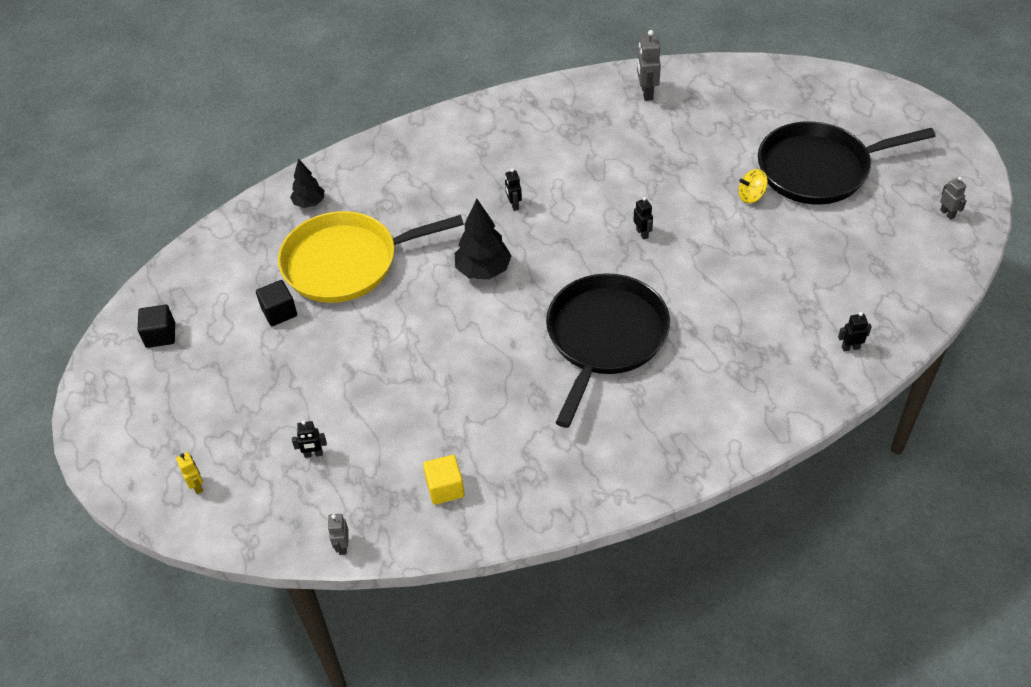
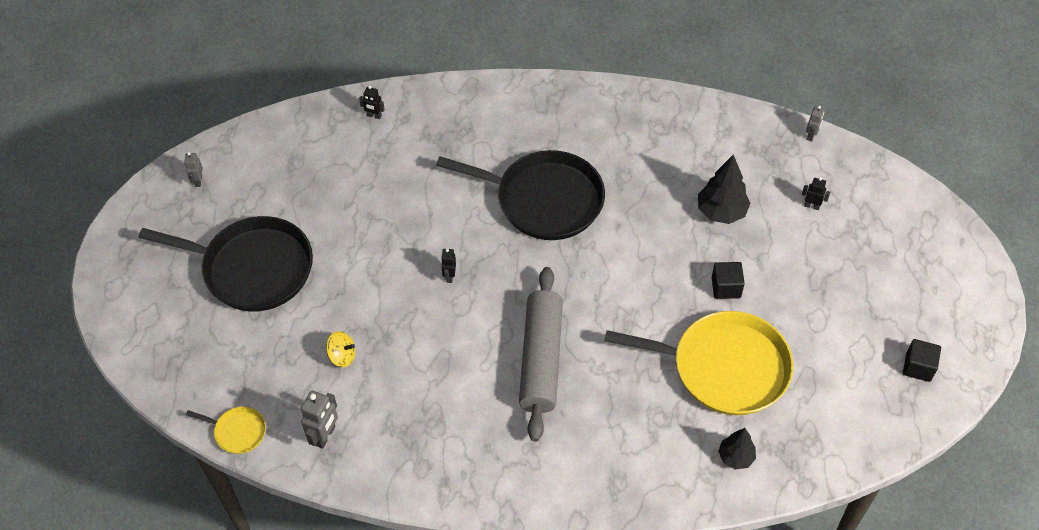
camera: 155 degrees left, 5 degrees up
(197, 486) = (909, 219): yellow robot -> none
(279, 312) = (803, 342): black cube -> black cube (726, 287)
(445, 488) = (723, 143): yellow cube -> none
(483, 270) = (606, 303): black tree -> black tree (721, 212)
(514, 205) = (541, 359): black robot -> grey rolling pin
(605, 337) = (544, 200): black pan -> black pan turned 120 degrees counterclockwise
(713, 70) = (238, 432): none -> yellow pan
(751, 196) = (331, 269): yellow spinning top -> yellow spinning top (342, 356)

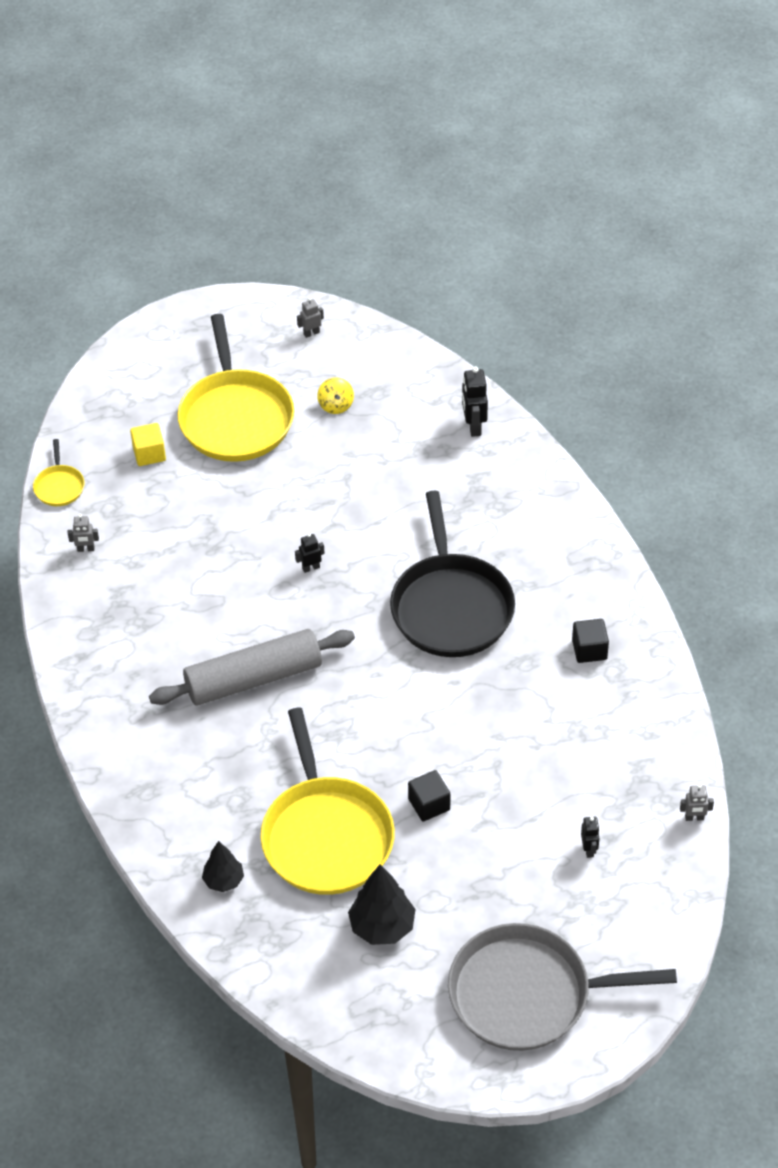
camera: 65 degrees right, 5 degrees down
(248, 347) = (149, 454): none -> yellow cube
(252, 268) = (235, 417): black pan -> yellow pan
(325, 436) = (86, 549): grey robot -> grey robot, size x0.60
(342, 356) = (175, 525): yellow spinning top -> yellow spinning top (336, 405)
(374, 116) = (474, 426): black robot -> black robot, size x1.66
(721, 212) = (529, 767): black tree -> black tree (382, 927)
(918, 367) = (422, 1016): black cube -> black cube (589, 650)
(923, 293) = (527, 994): none -> grey pan

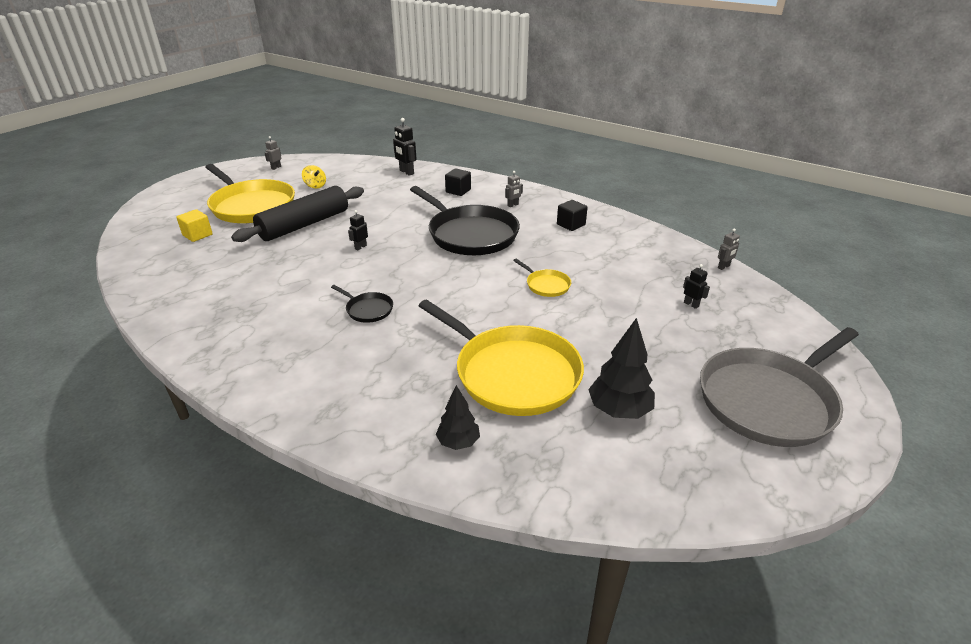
camera: 35 degrees left, 15 degrees down
(59, 486) = (130, 268): yellow pan -> yellow pan (546, 285)
(86, 549) = (173, 291): grey robot -> grey robot (513, 205)
(253, 678) = (368, 309): grey rolling pin -> black pan
(274, 490) = (304, 224): none -> black rolling pin
(429, 804) = (565, 325): black cube -> black cube (458, 191)

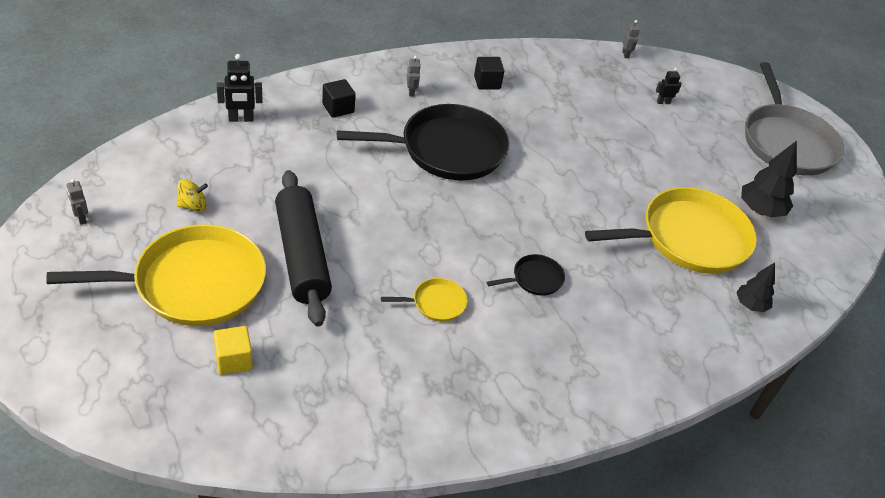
camera: 65 degrees left, 10 degrees up
(360, 247) = (403, 234): black robot -> none
(546, 285) = (579, 154): yellow pan -> yellow pan (436, 303)

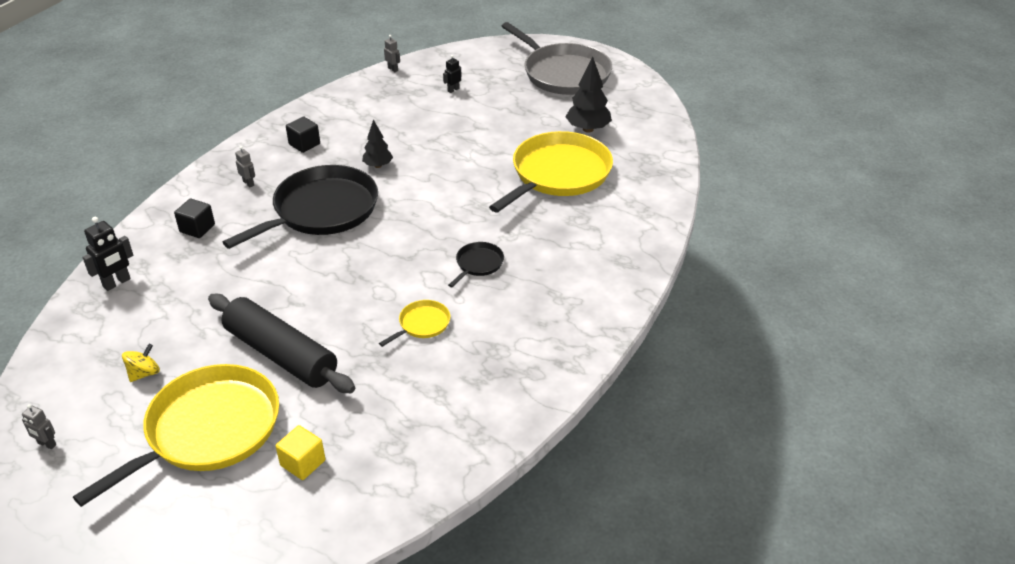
camera: 30 degrees left, 5 degrees down
(750, 305) = (638, 195): black tree -> black tree (378, 166)

